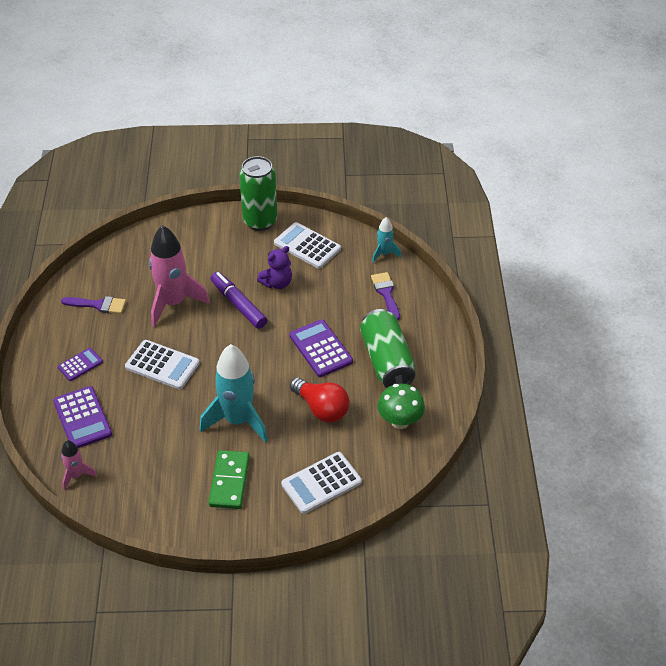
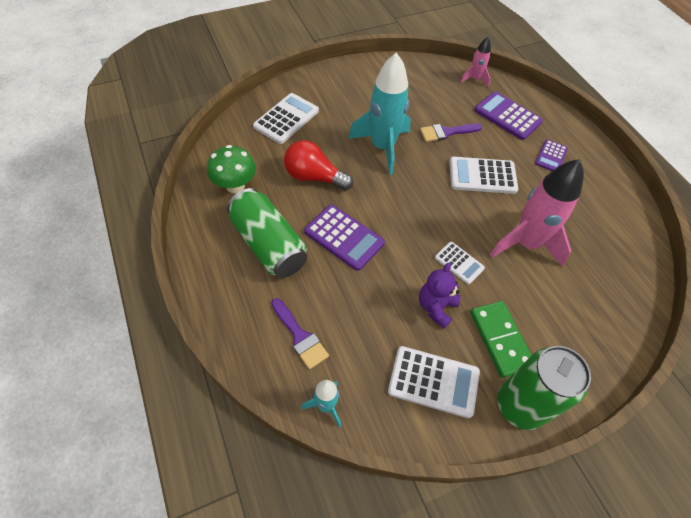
camera: 155 degrees right, 10 degrees up
(98, 305) = (593, 218): purple brush -> purple brush (446, 132)
(229, 481) = (360, 102): green domino -> green domino (500, 339)
(238, 305) = (459, 263): purple marker -> white calculator

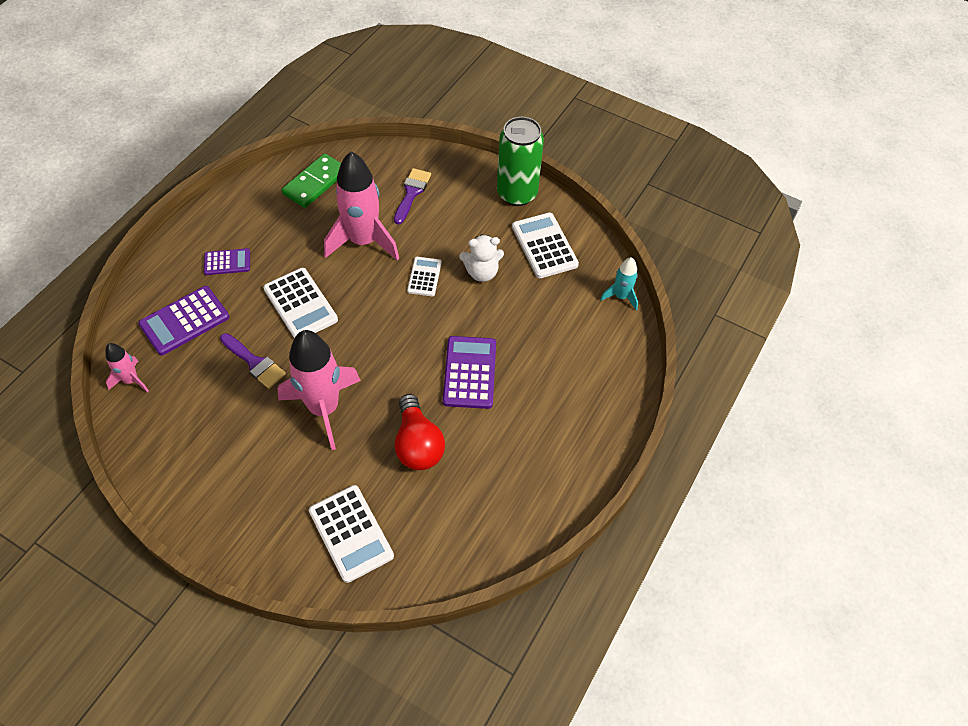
camera: 125 degrees left, 0 degrees up
(235, 185) = (489, 508): green mushroom -> none
(268, 244) = (529, 426): green can -> none
(286, 119) = (351, 533): white calculator -> white calculator turned 120 degrees counterclockwise
(300, 336) = (588, 344): purple brush -> purple brush (411, 193)
(382, 147) = (324, 408): turquoise rocket -> pink rocket
(436, 307) = (482, 272): purple teddy bear -> white teddy bear
(500, 339) = (474, 222): green domino -> green domino (315, 183)
(507, 116) = (184, 321): purple calculator -> purple calculator turned 45 degrees clockwise

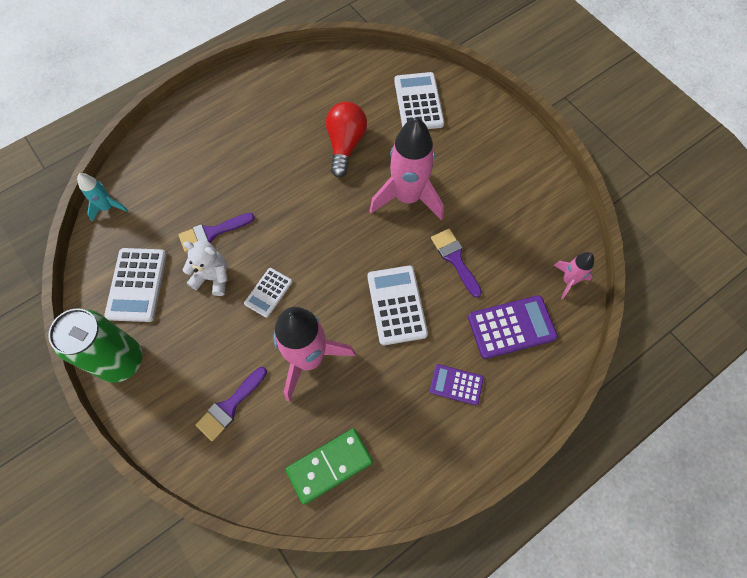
camera: 155 degrees left, 10 degrees up
(470, 372) = (276, 185): purple calculator -> none
(507, 307) = (212, 233): none -> purple brush

